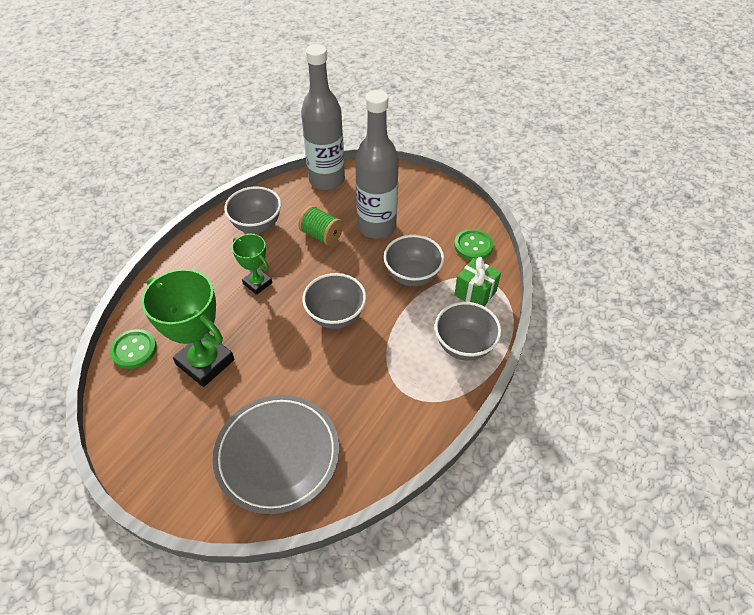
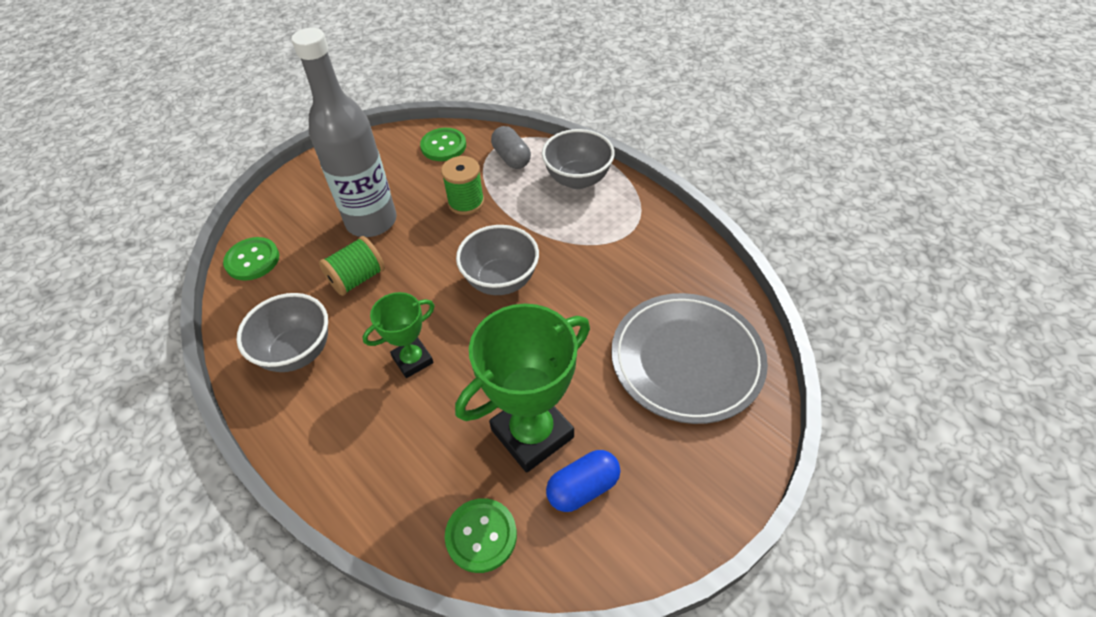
camera: 75 degrees left, 0 degrees up
(165, 399) = (583, 488): none -> blue capsule
(327, 180) = (252, 260): grey bottle -> green button
(412, 276) = (466, 202): grey bowl -> green spool
(475, 293) = (511, 158): green gift -> grey capsule

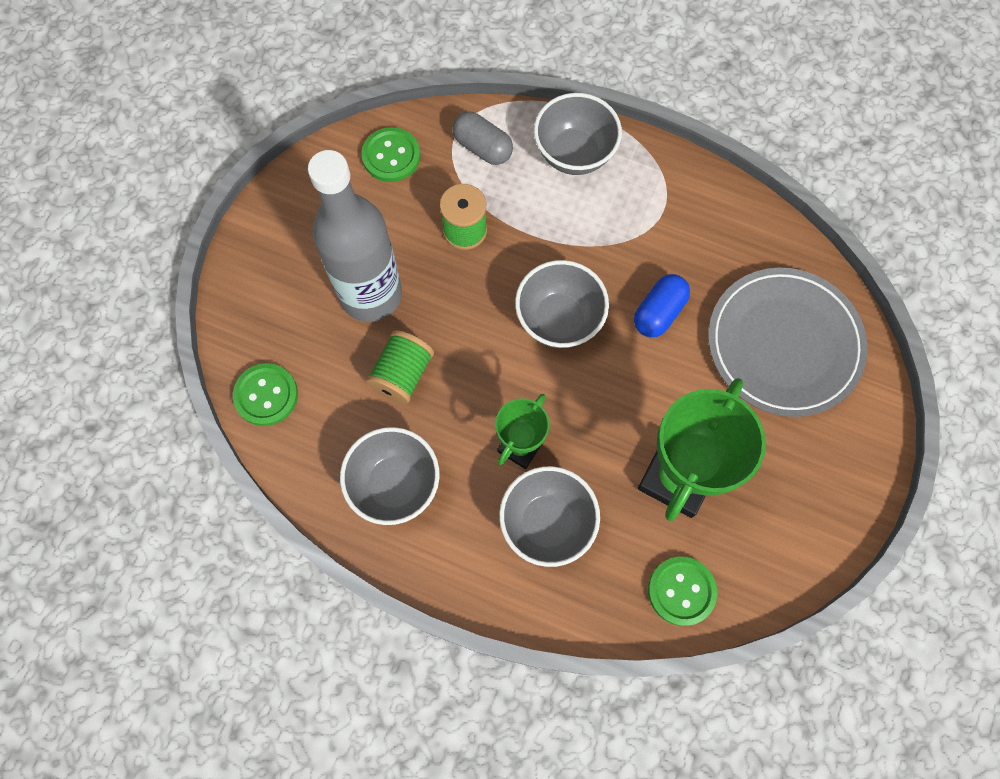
camera: 25 degrees left, 20 degrees up
(397, 427) = (547, 523): none -> grey bowl
(583, 488) = (747, 511): blue capsule -> blue capsule (659, 312)

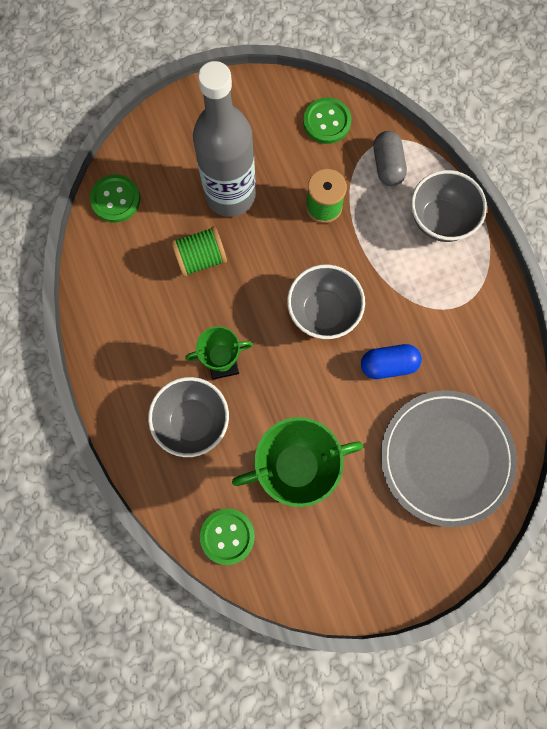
camera: 45 degrees right, 5 degrees up
(395, 484) = (133, 317): grey bowl -> none

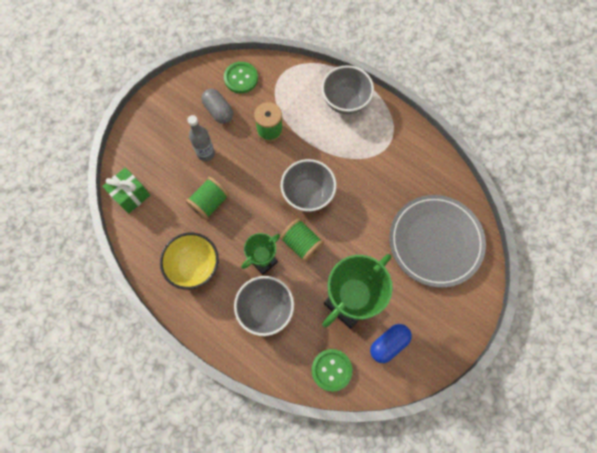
camera: 30 degrees left, 5 degrees down
(115, 199) = (131, 195): green button -> green gift
(140, 325) = (194, 266): none -> yellow bowl
(230, 195) = (206, 153): grey bottle -> grey bottle, size x0.49
(280, 368) = (301, 244): none -> green spool
(387, 165) = (294, 85): grey capsule -> grey capsule (218, 111)
(388, 364) = (367, 204): blue capsule -> blue capsule (388, 344)

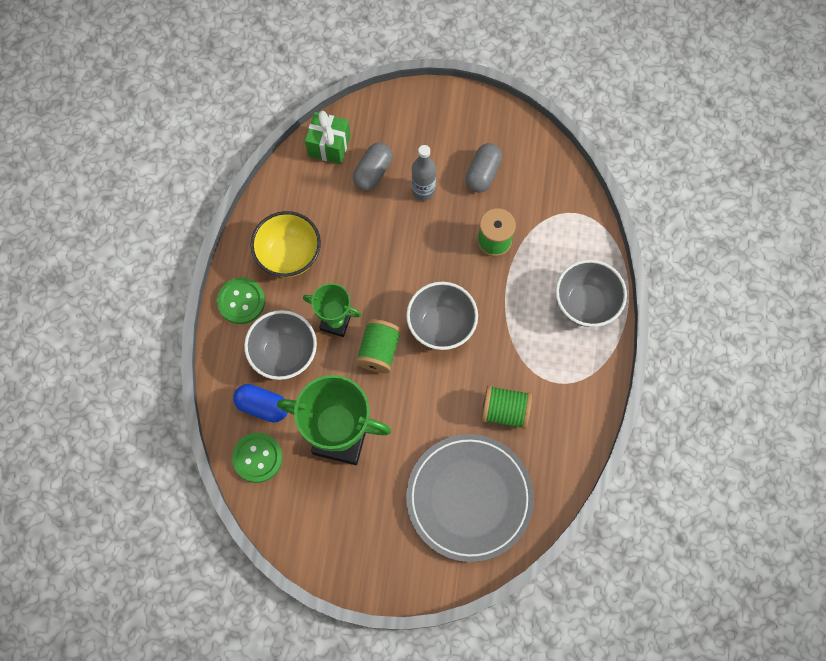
camera: 60 degrees right, 0 degrees up
(170, 177) = (373, 172): none -> grey capsule
(209, 203) = (368, 229): green spool -> green spool (504, 411)
(241, 78) = (540, 172): green button -> green button (241, 301)
(388, 344) = (319, 504): blue capsule -> blue capsule (262, 406)

